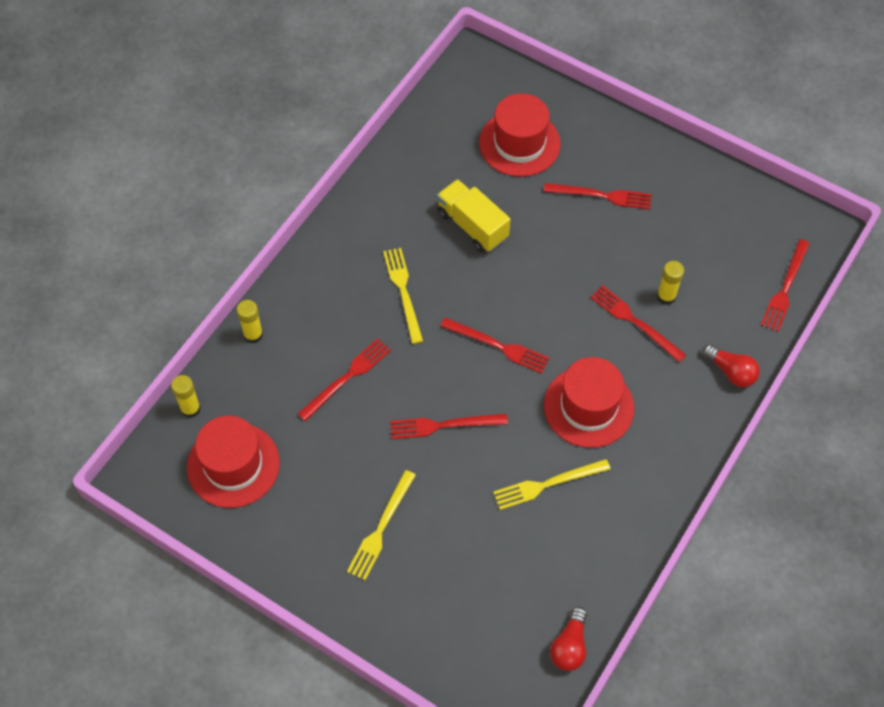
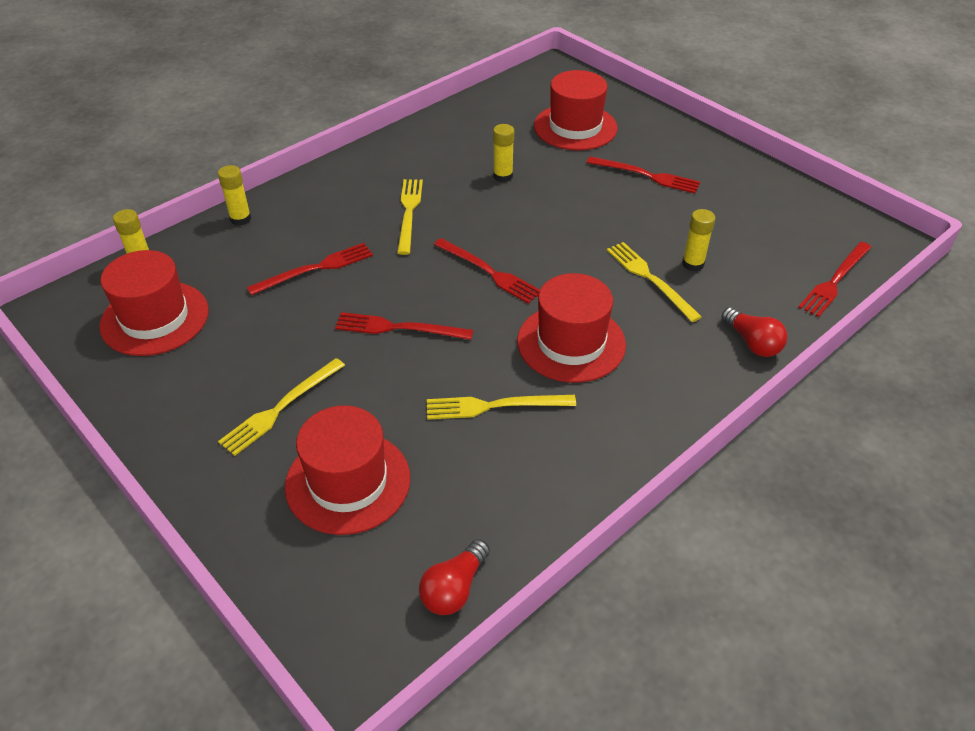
camera: 15 degrees right, 15 degrees down
(461, 581) = (348, 482): none -> red hat
(472, 225) = (503, 176): yellow truck -> yellow glue stick
(635, 322) = (650, 279): red fork -> yellow fork

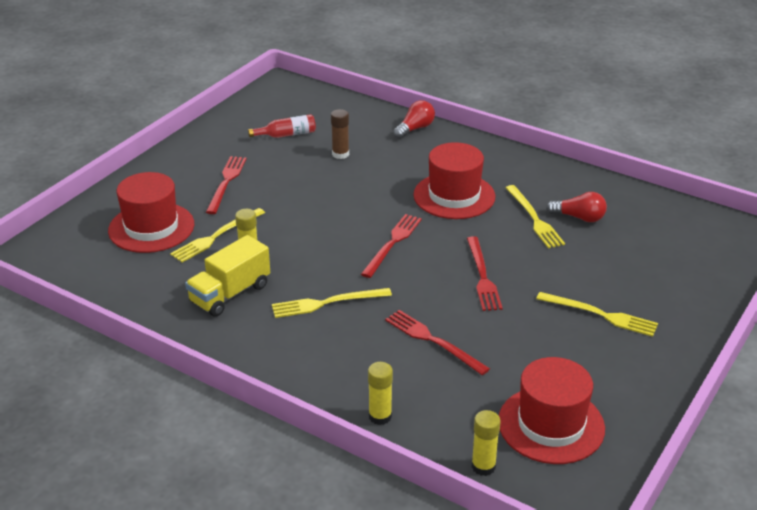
camera: 105 degrees left, 10 degrees down
(348, 482) = (640, 266): red hat -> none
(451, 160) = (230, 294): none -> yellow truck
(454, 588) = (680, 211): red light bulb -> red light bulb (579, 217)
(650, 279) = (366, 170): yellow fork -> yellow fork (216, 236)
(693, 264) = (340, 154): yellow glue stick -> brown glue stick
(747, 228) = (286, 135): none -> red bottle
(835, 281) = (335, 102): red fork -> none

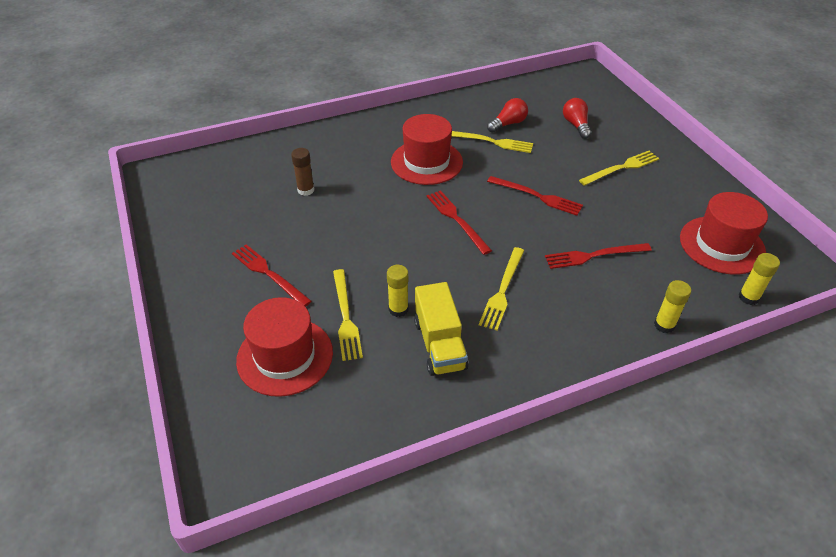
camera: 55 degrees left, 10 degrees up
(286, 135) = (239, 205): red bottle -> none
(415, 129) = (317, 138): red light bulb -> red light bulb (576, 125)

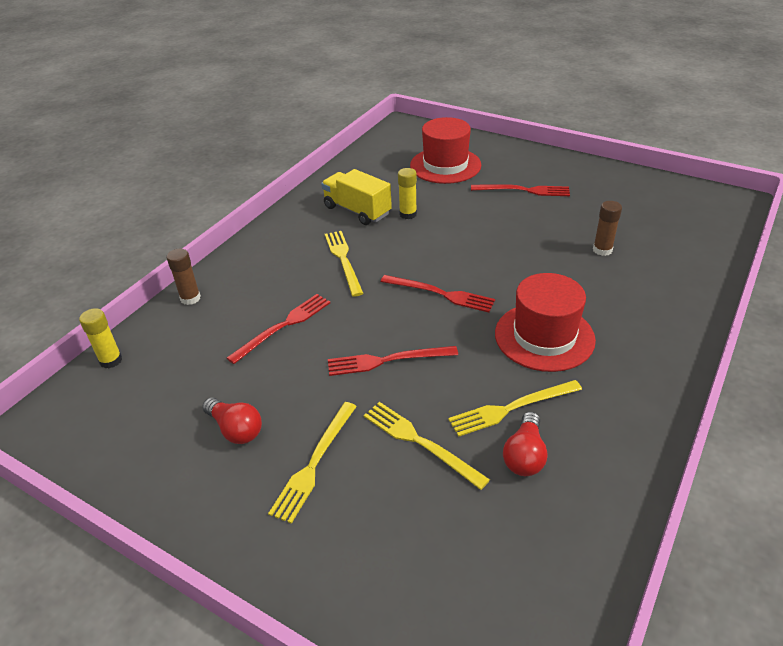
camera: 145 degrees right, 5 degrees down
(346, 317) = (437, 195): yellow fork -> yellow fork (420, 442)
(576, 125) = (431, 516): red light bulb -> red light bulb (235, 429)
(664, 325) = (190, 298): yellow glue stick -> brown glue stick
(722, 245) = (146, 408): red hat -> none

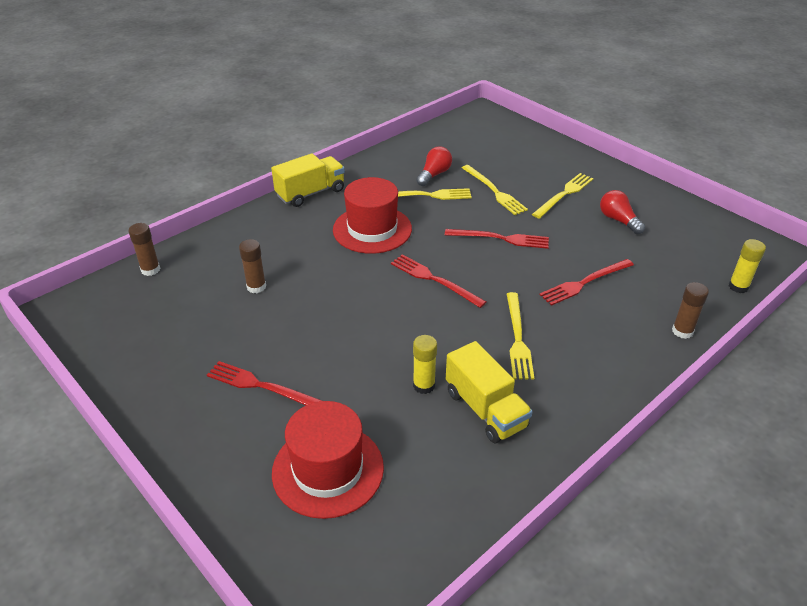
camera: 165 degrees left, 0 degrees up
(665, 372) = (310, 193): none -> yellow truck
(715, 242) = (150, 269): none -> brown glue stick

